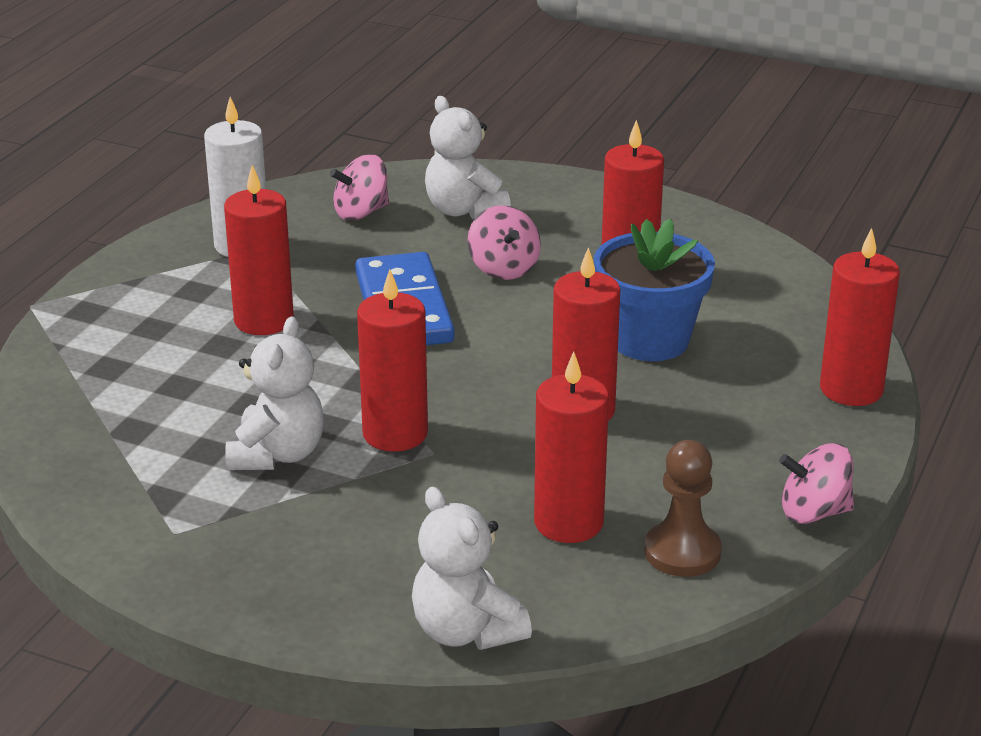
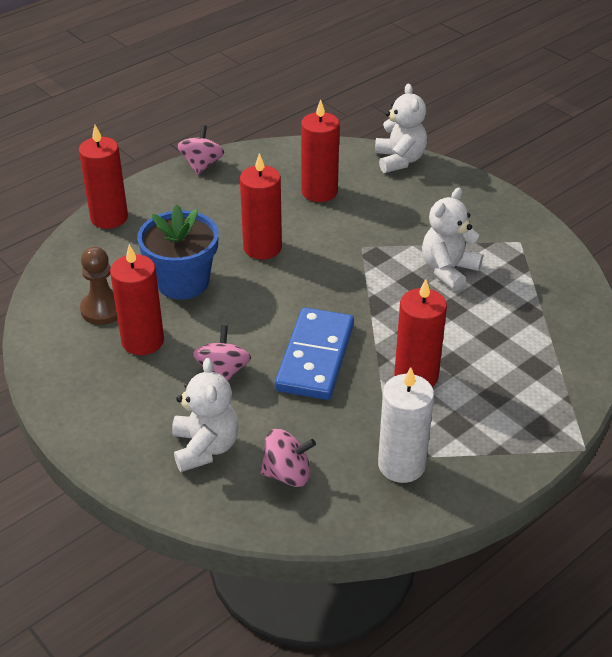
camera: 155 degrees left, 10 degrees up
(395, 433) = (375, 264): red candle -> none
(682, 552) = (278, 165): brown pawn -> brown pawn (103, 309)
(814, 512) = (202, 165): pink spinning top -> pink spinning top turned 105 degrees counterclockwise

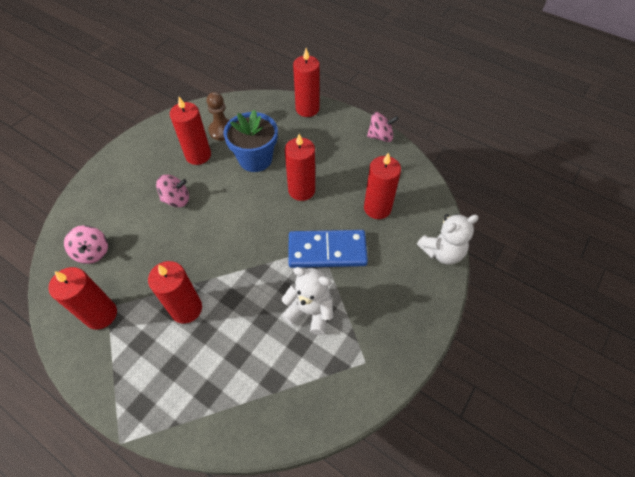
camera: 75 degrees right, 15 degrees up
(205, 447) = (113, 207): white teddy bear -> none
(315, 357) = (197, 244): blue domino -> blue domino (327, 251)
(401, 465) = (101, 314): white candle -> red candle

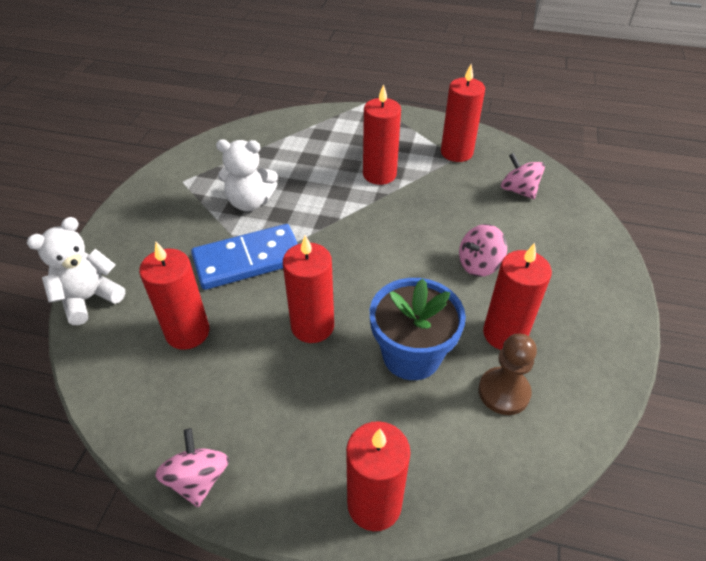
camera: 160 degrees right, 10 degrees down
(380, 136) = (198, 479): pink spinning top -> pink spinning top turned 105 degrees clockwise

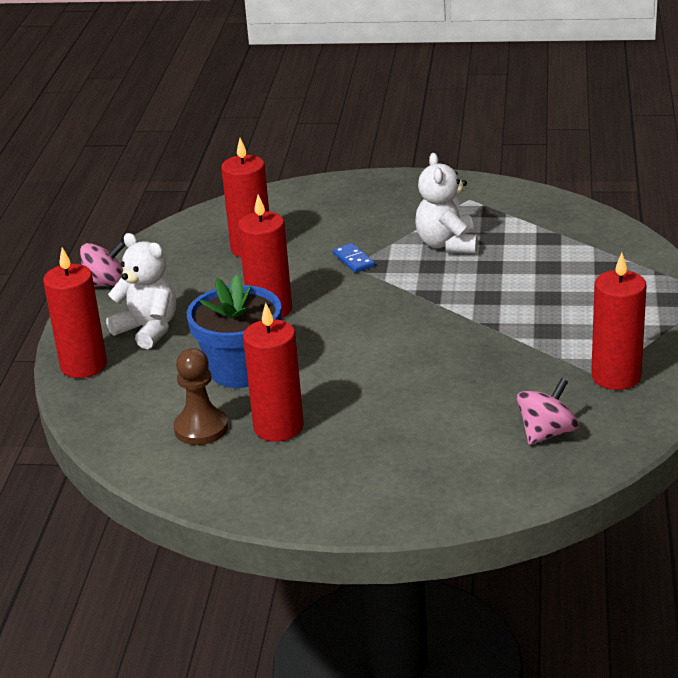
camera: 85 degrees right, 15 degrees down
(89, 298) = (283, 194): white teddy bear -> white teddy bear (148, 329)
(248, 260) = (353, 260): blue domino -> blue domino, size x0.42
(379, 174) = (536, 320): red candle -> none
(479, 265) = (385, 405): pink spinning top -> none

